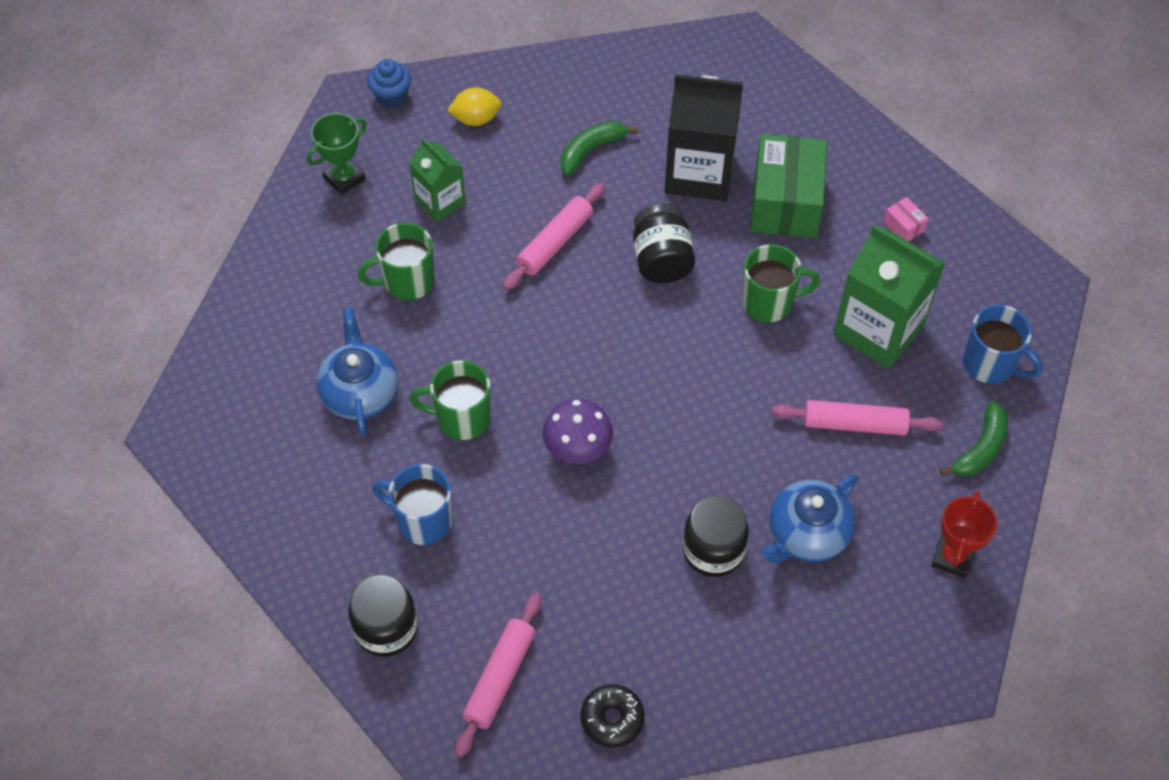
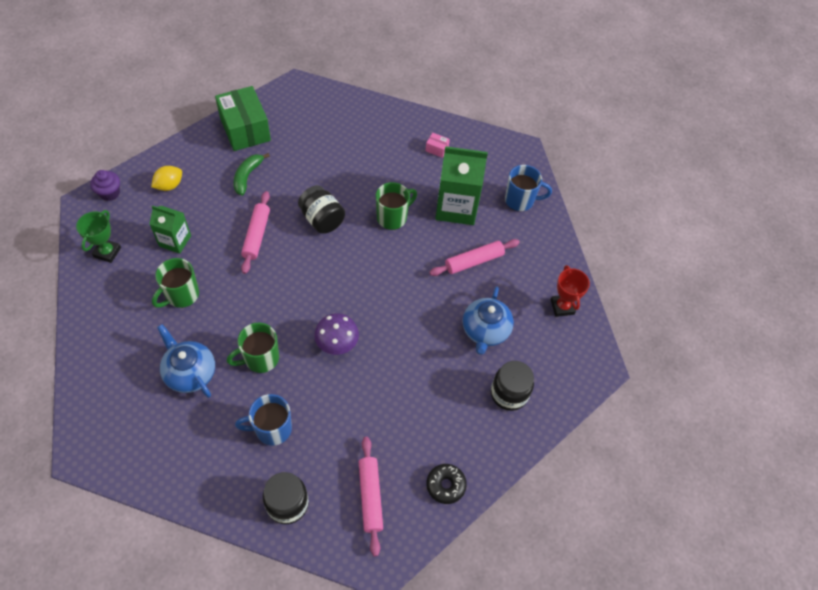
camera: 35 degrees left, 0 degrees up
(391, 96) = (110, 193): blue cupcake -> purple cupcake
(699, 173) = (315, 164): black carton -> none
(713, 550) = (443, 364): black jar -> black jar (509, 394)
(785, 202) = (370, 161): green box -> green box (245, 129)
(980, 448) = (541, 245): green banana -> none

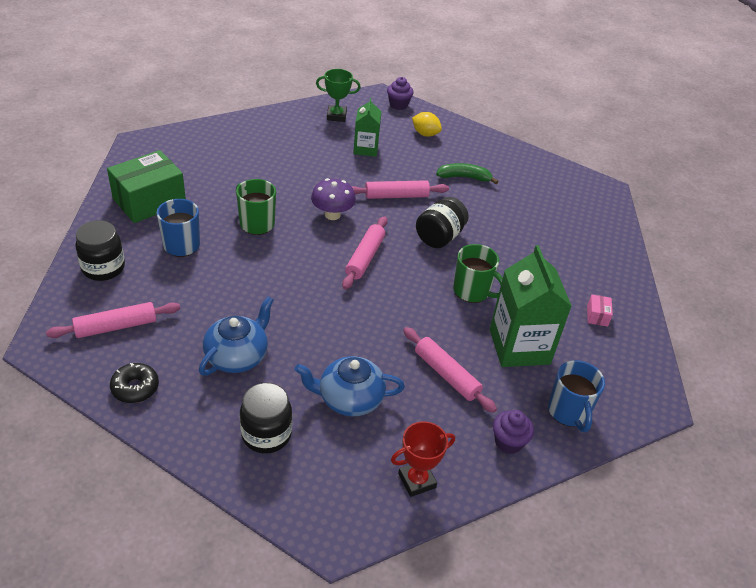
camera: 75 degrees right, 15 degrees down
(181, 295) = (309, 163): green mug -> none
(190, 372) = (229, 183): blue teapot -> blue teapot (237, 356)
(245, 129) = (521, 165): green box -> green box (149, 201)
(333, 281) = (365, 258): none -> pink rolling pin
(337, 344) = (289, 273): purple mushroom -> purple mushroom (332, 215)
(539, 244) = (508, 442): none -> purple cupcake

